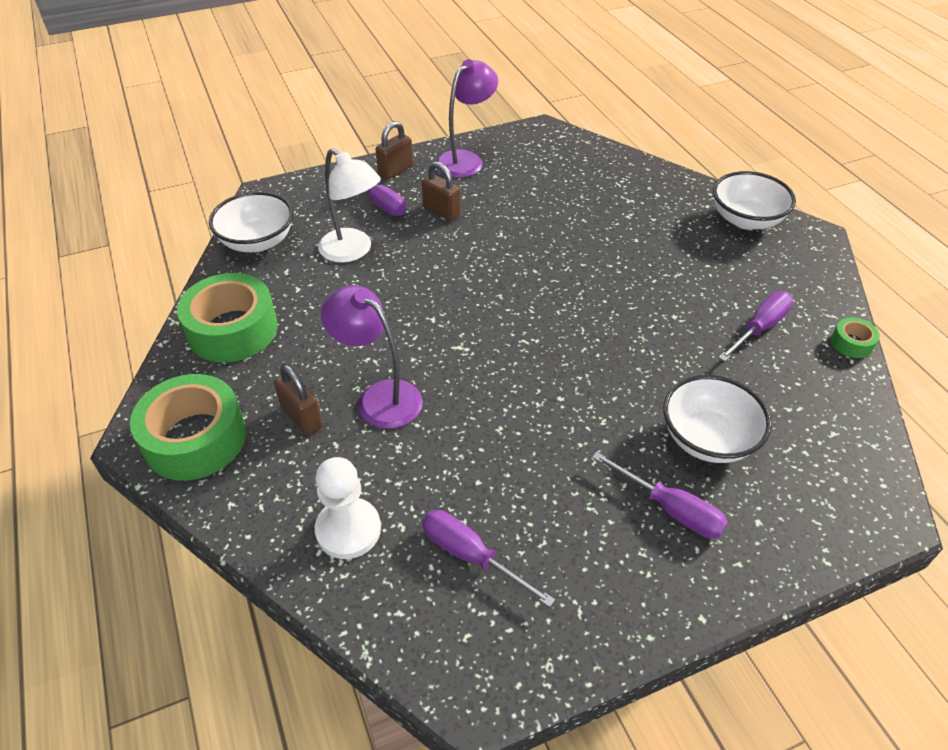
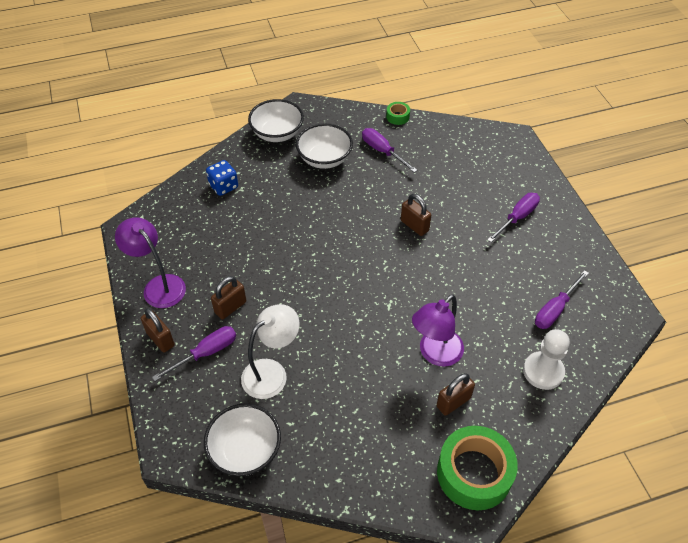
camera: 85 degrees left, 5 degrees up
(232, 330) = (360, 459): green tape -> none
(612, 370) = (414, 226): none -> brown padlock
(628, 186) = (223, 186): none -> blue dice
(707, 439) = (469, 192): white bowl -> white bowl (324, 159)

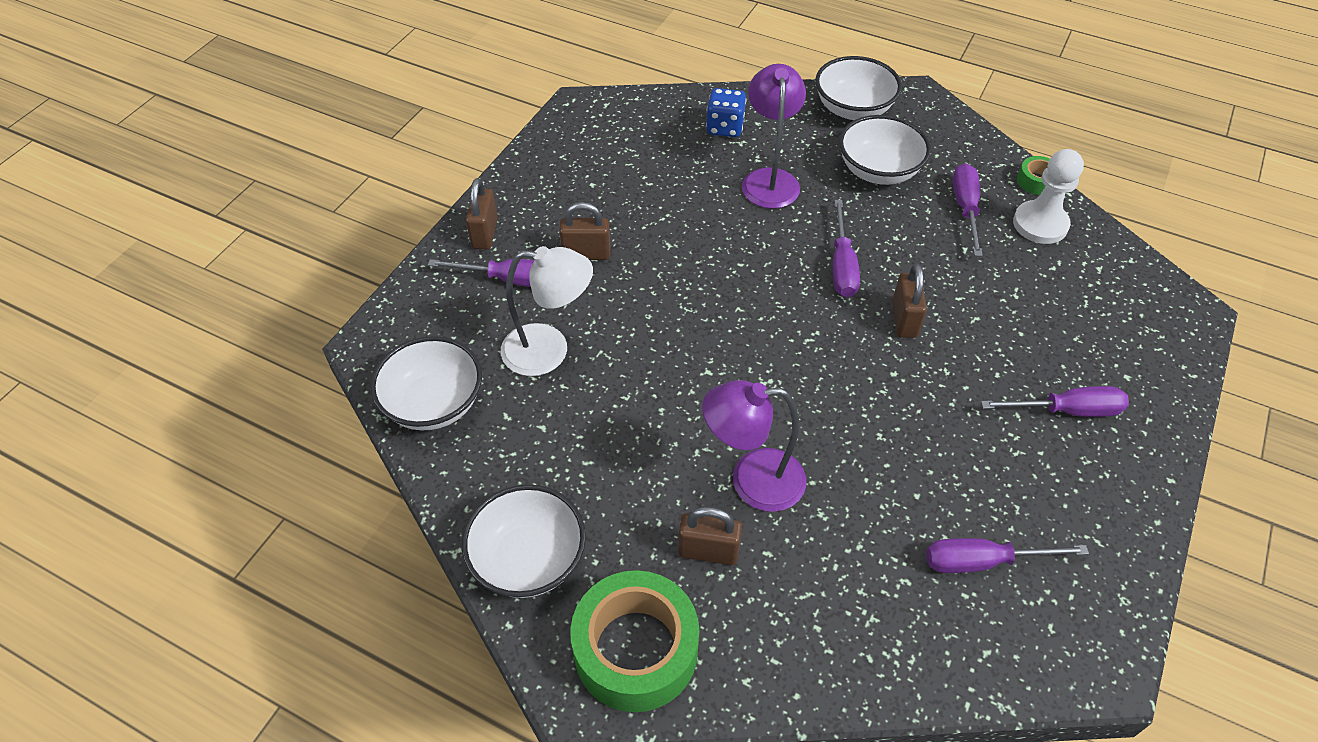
camera: 45 degrees right, 0 degrees up
(159, 285) = (543, 181): purple lamp -> purple lamp (769, 179)
(360, 219) = (842, 265): none -> purple screwdriver
(383, 480) = (528, 559): none -> white bowl
(543, 371) = (870, 619): white pawn -> white pawn (1040, 224)

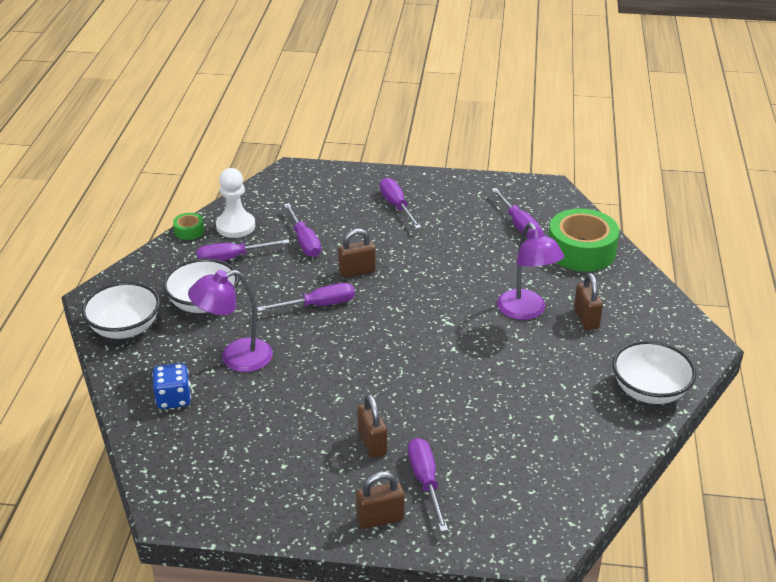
camera: 110 degrees left, 15 degrees down
(434, 403) = (572, 482): white bowl -> none
(549, 350) = (484, 433): white lamp -> none
(635, 649) = (665, 332): green tape -> green tape (581, 251)
(989, 283) = (304, 241): none -> purple screwdriver

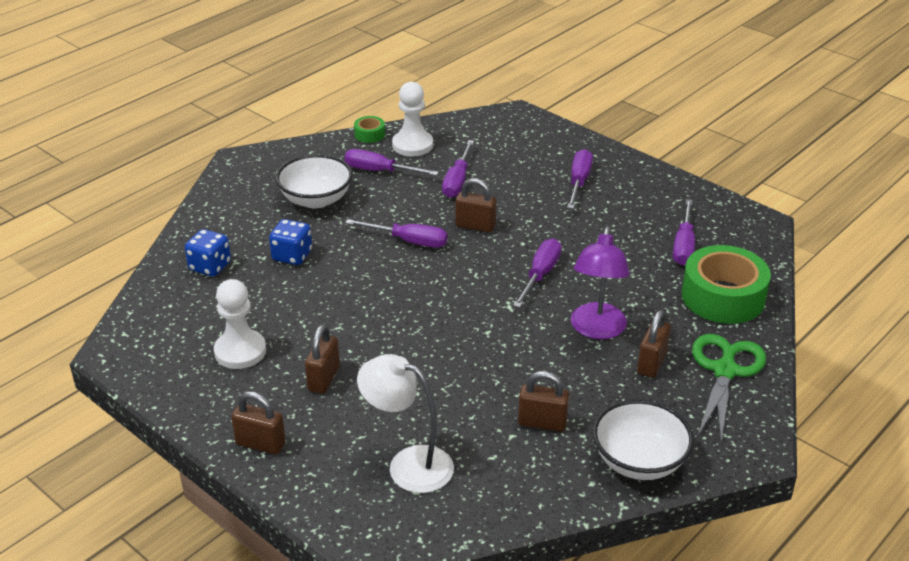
camera: 35 degrees right, 0 degrees up
(125, 328) = (235, 194): white bowl -> none
(235, 358) = (292, 256): purple lamp -> blue dice
(280, 455) = (240, 351): none -> white pawn
(425, 482) = (332, 434): purple screwdriver -> purple screwdriver (540, 275)
(505, 474) = (408, 464): none -> white lamp
(562, 396) = (542, 423): none -> brown padlock
(635, 302) = (725, 370): none -> green scissors

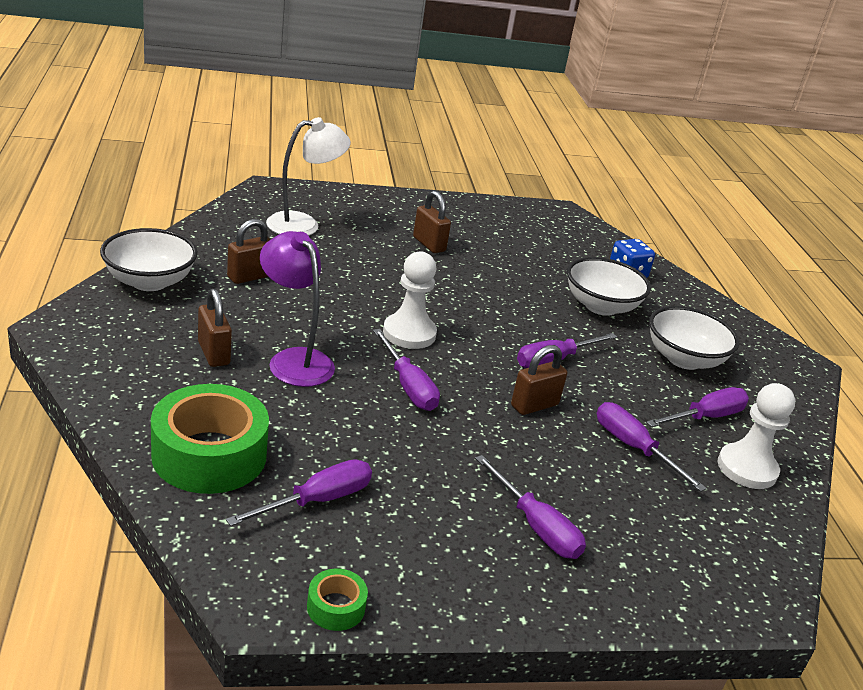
camera: 125 degrees right, 5 degrees down
(240, 351) = (503, 238): white pawn -> white pawn (409, 333)
(260, 444) = (401, 203): brown padlock -> none
(292, 256) = (601, 306): blue dice -> white bowl
(369, 134) = (799, 456): green tape -> green tape (336, 607)
(684, 245) = (317, 500): purple screwdriver -> purple screwdriver turned 90 degrees clockwise
(725, 370) = (139, 377): green scissors -> none

